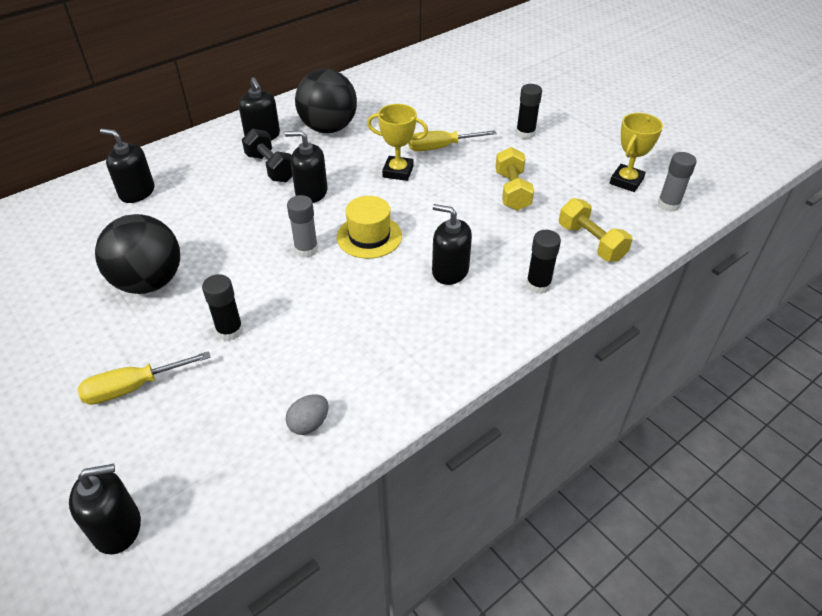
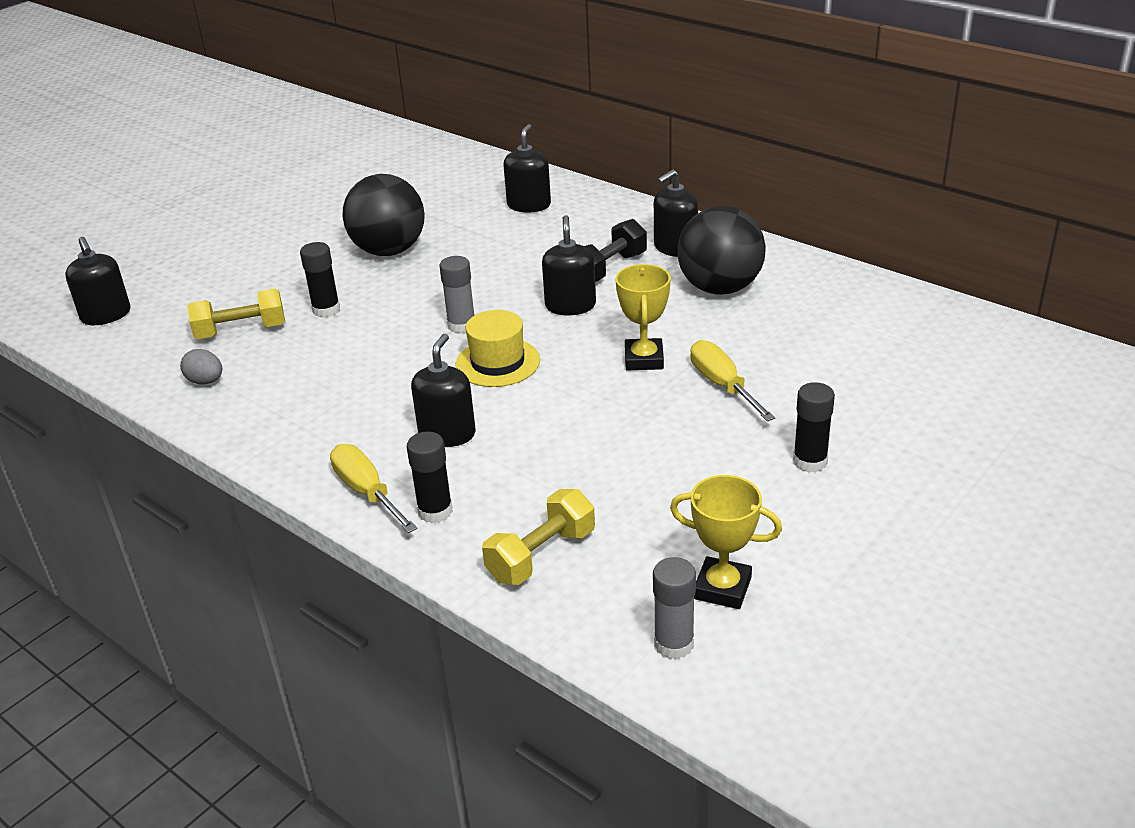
camera: 80 degrees right, 10 degrees down
(134, 387) = (251, 281): yellow screwdriver -> yellow screwdriver (367, 492)
(512, 191) = (641, 465): yellow dumbbell -> yellow dumbbell (241, 331)

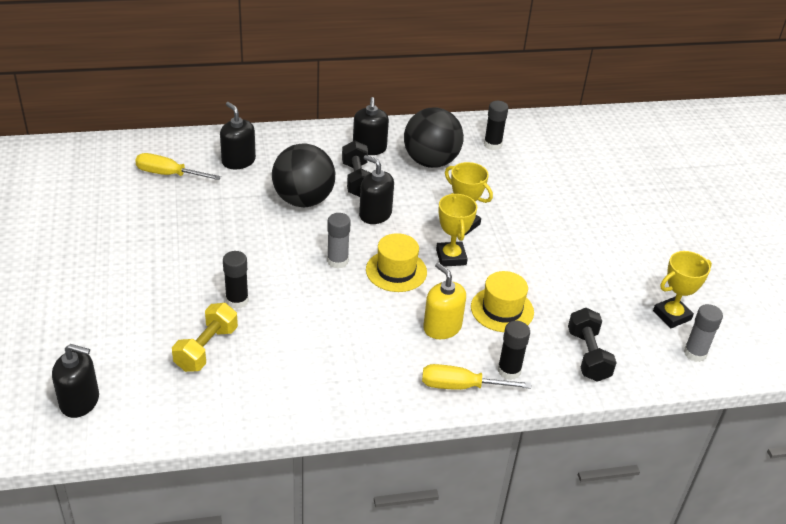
camera: 55 degrees left, 5 degrees up
(205, 381) = (248, 394): grey egg -> none
(389, 250) = (203, 238): black ball -> black ball (303, 200)
(447, 433) = (442, 327): black soap dispenser -> yellow soap dispenser
(534, 456) = (502, 309): none -> yellow hat
(541, 555) = (588, 355): yellow dumbbell -> black dumbbell
(573, 381) = (451, 257): none -> yellow trophy
(723, 385) = (519, 216): yellow screwdriver -> yellow screwdriver (169, 174)
(810, 461) = (610, 233): black glue stick -> black glue stick (492, 145)

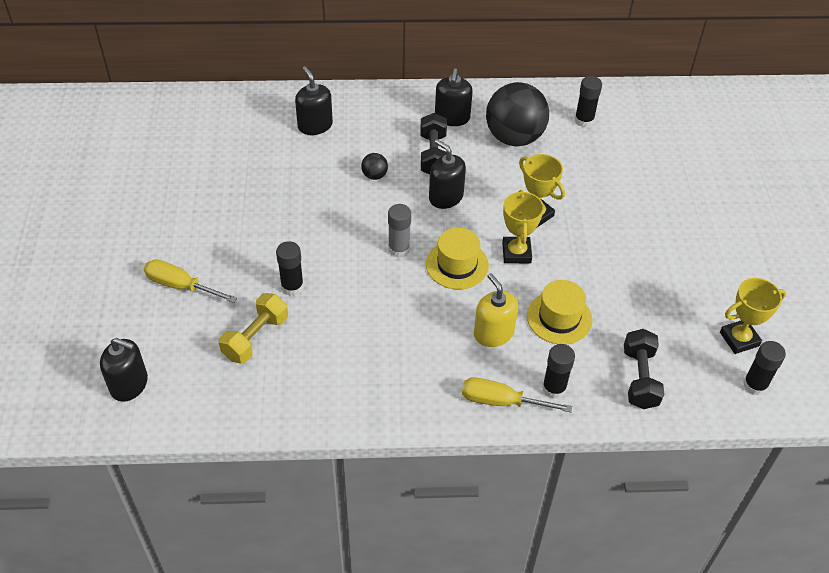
camera: 10 degrees right, 10 degrees up
(169, 174) = (243, 137): yellow screwdriver -> yellow screwdriver (181, 286)
(303, 200) = (374, 175): black ball -> black ball, size x0.41
(695, 353) = (755, 385): grey glue stick -> black glue stick

